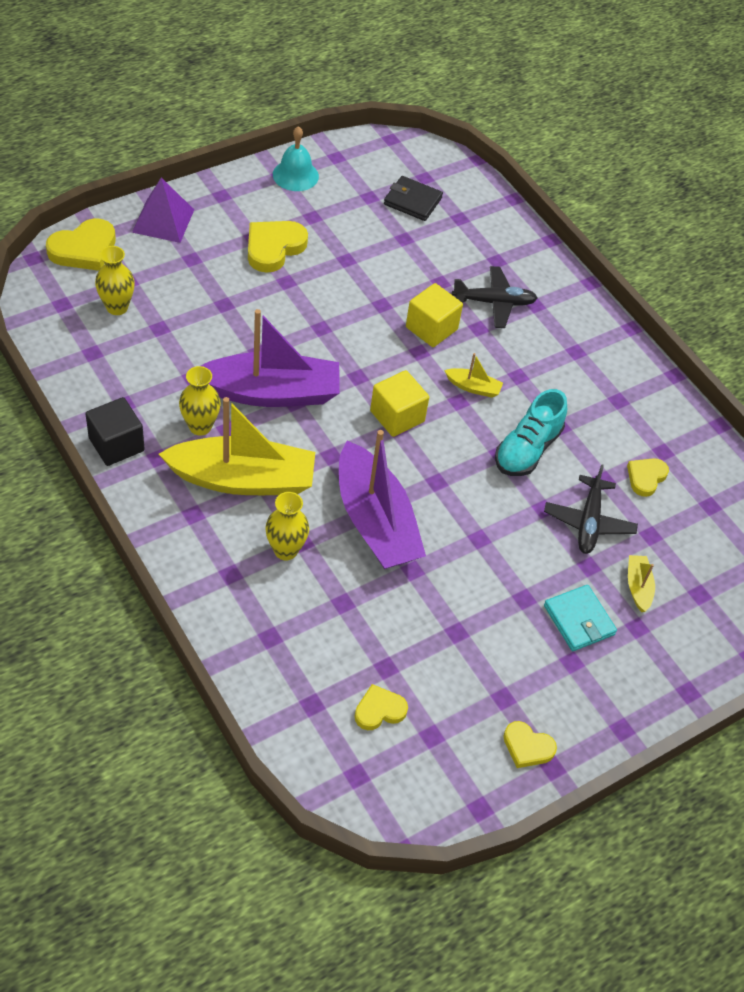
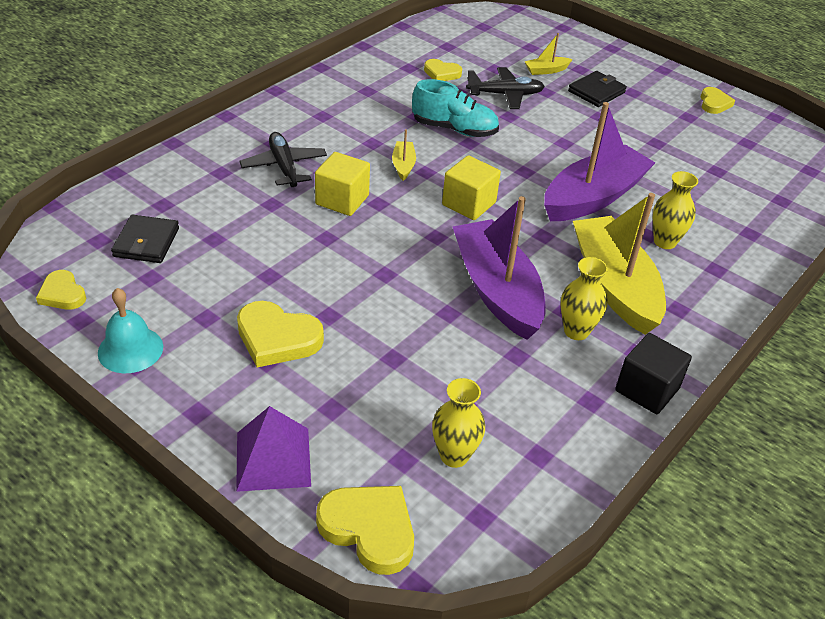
camera: 105 degrees left, 10 degrees down
(379, 710) = (753, 168): yellow heart -> yellow heart (62, 294)
(579, 620) = (596, 92): turquoise wallet -> black wallet

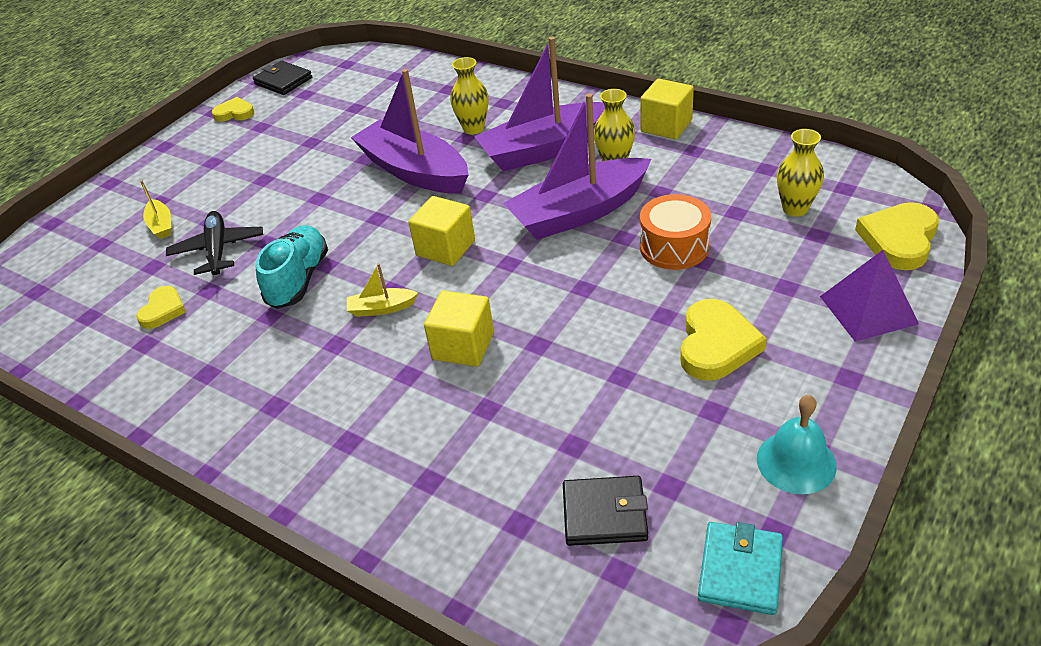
camera: 90 degrees left, 0 degrees up
(62, 294) = (740, 570): yellow heart -> turquoise wallet
(284, 166) = (403, 416): black plane -> none
(421, 343) = (674, 247): none -> orange drum
(596, 92) = (211, 185): black wallet -> black wallet (283, 81)
(614, 285) = (545, 149): yellow boat -> purple boat
(647, 389) = (666, 126): black cube -> yellow cube

